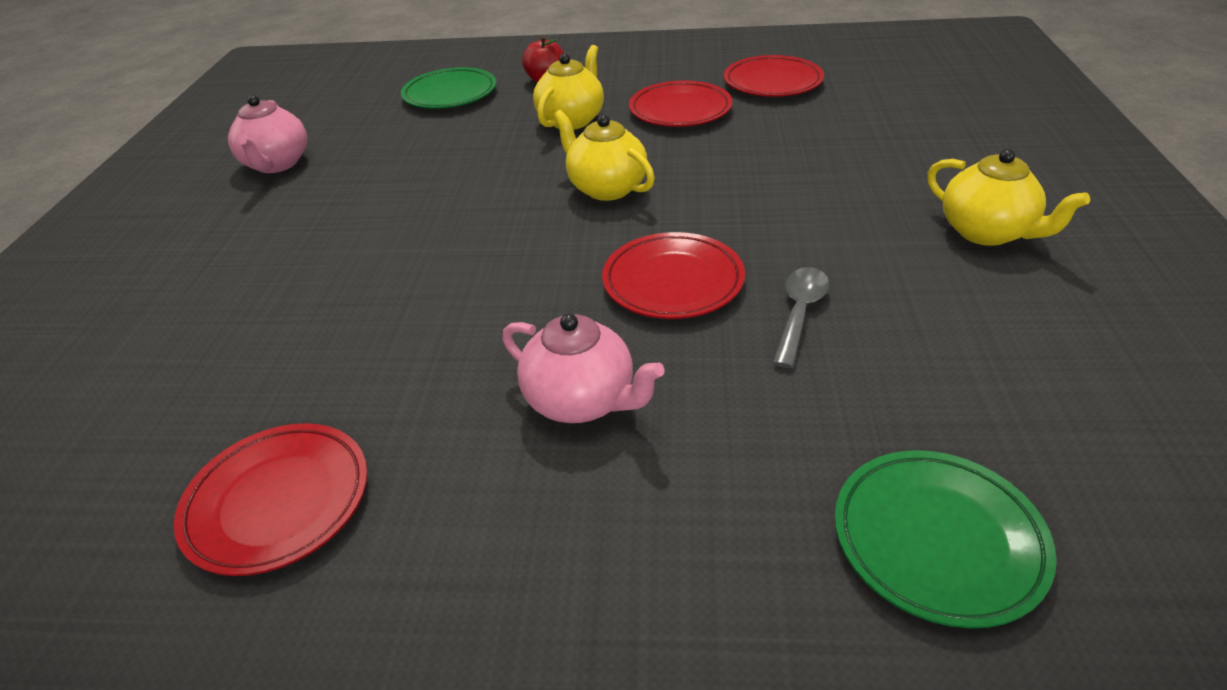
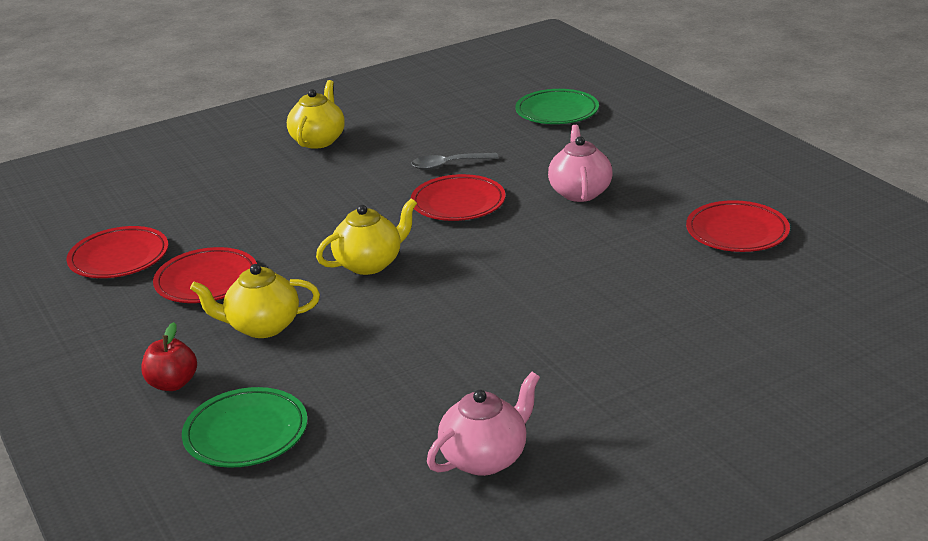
camera: 125 degrees left, 10 degrees down
(606, 188) = (370, 264): yellow teapot -> yellow teapot turned 135 degrees counterclockwise

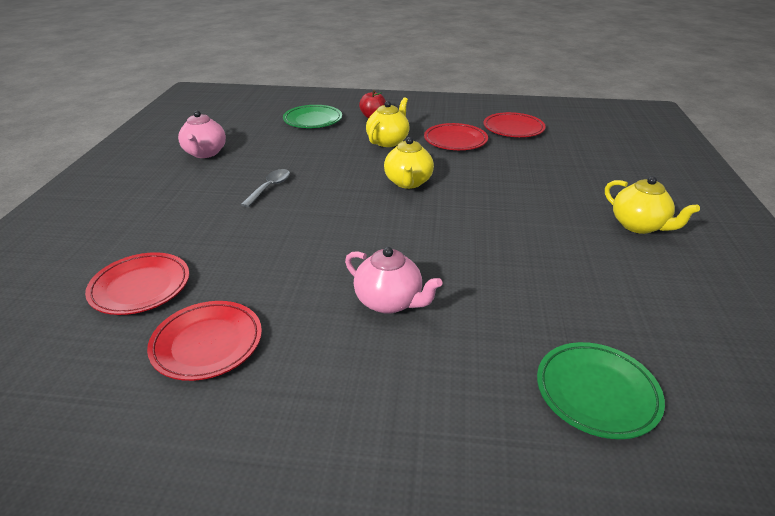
camera: 125 degrees right, 5 degrees up
(448, 165) = (522, 263): grey spoon -> grey spoon (269, 188)
(458, 203) = (447, 239): red plate -> red plate (140, 287)

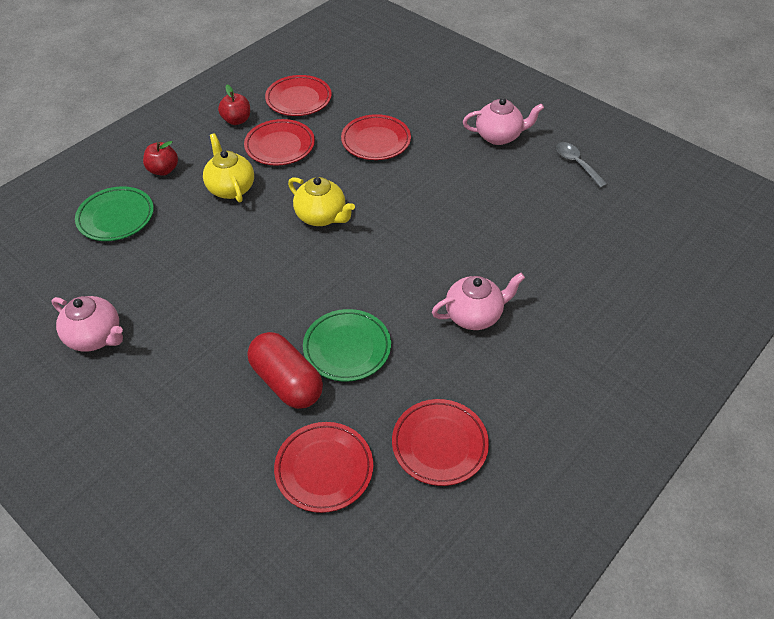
camera: 55 degrees left, 15 degrees up
(221, 234) = (287, 382): none -> red capsule
(269, 188) = (233, 314): grey spoon -> grey spoon (577, 164)
(455, 119) = (237, 120): none -> red apple
(524, 172) = (376, 141): none -> red plate
(596, 393) = (626, 267): green plate -> green plate (347, 348)
(639, 226) = (499, 136): yellow teapot -> pink teapot

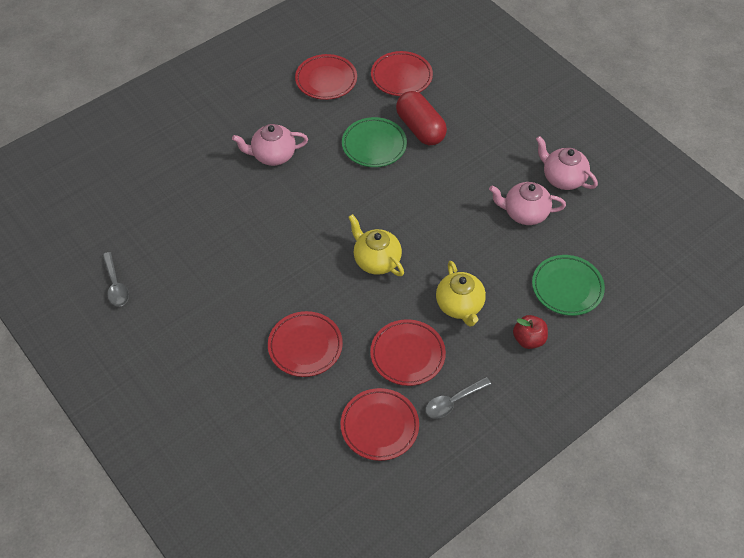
camera: 170 degrees left, 5 degrees up
(237, 120) = (453, 401): red apple -> grey spoon
(499, 136) = (175, 333): pink teapot -> pink teapot (524, 213)

